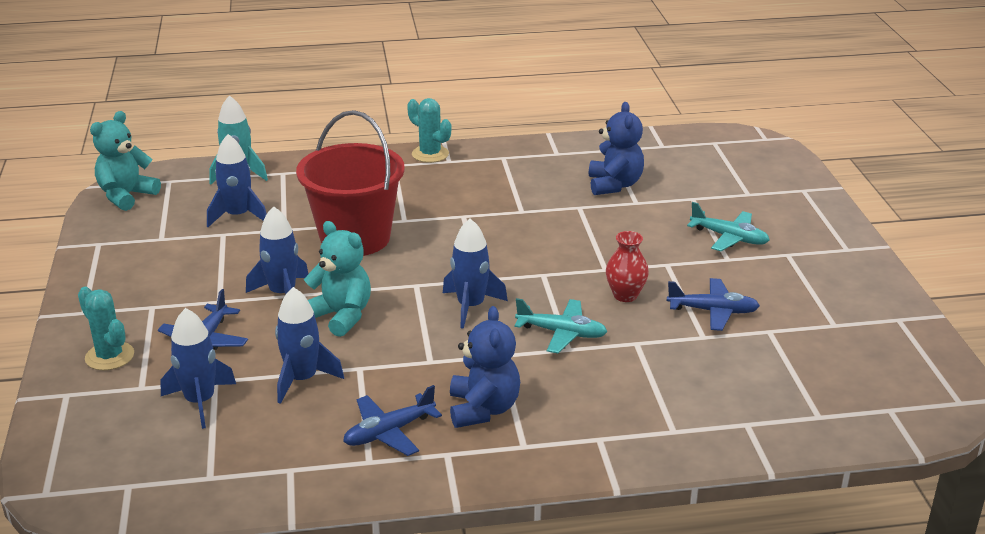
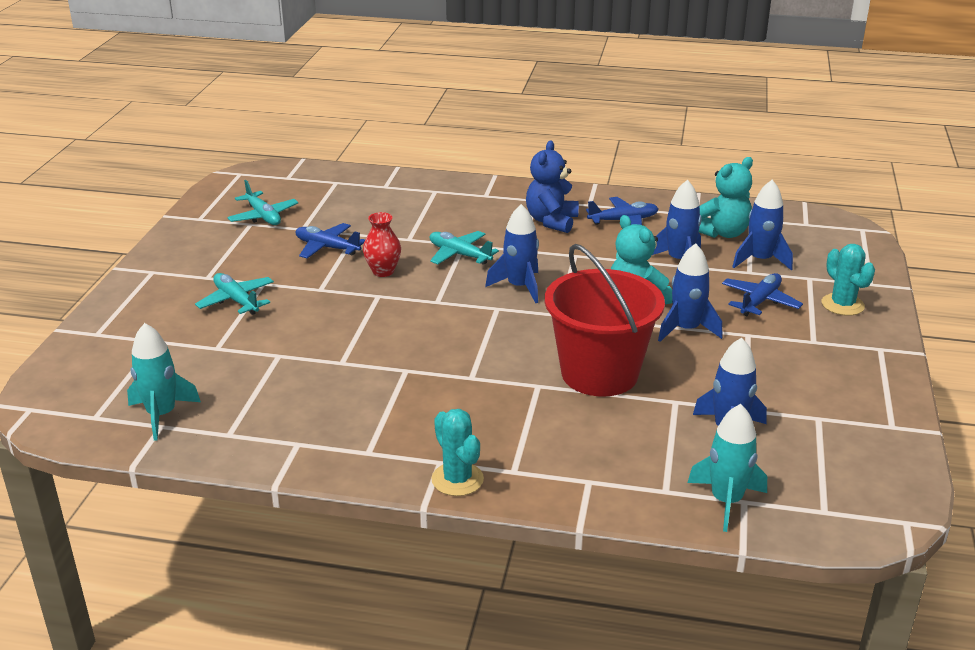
camera: 160 degrees left, 0 degrees up
(126, 196) = (878, 495): turquoise teddy bear -> turquoise teddy bear (722, 233)
(614, 185) = (278, 381): blue teddy bear -> none
(670, 151) = (162, 415): none -> turquoise rocket
(834, 338) = (263, 216): none -> turquoise plane

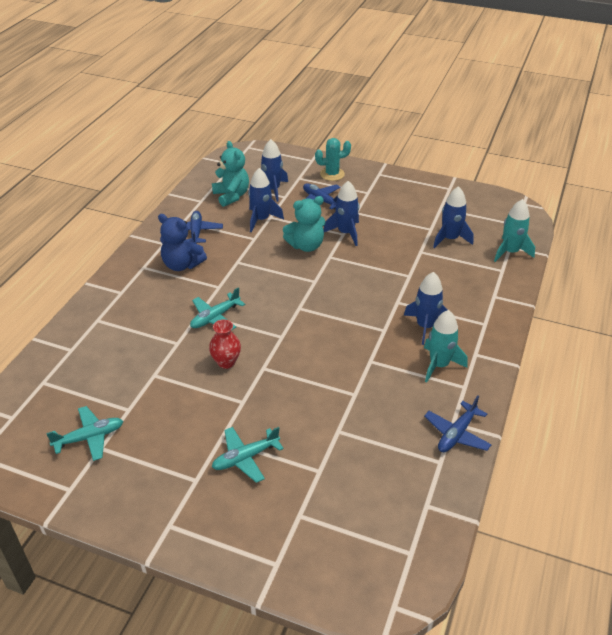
camera: 80 degrees left, 10 degrees up
(162, 415) = (412, 505): turquoise rocket -> turquoise rocket (439, 365)
(327, 248) = (172, 394): blue plane -> blue plane (456, 434)
(457, 479) = (493, 348): turquoise cactus -> none
(519, 287) = (273, 293): blue rocket -> blue rocket (425, 326)
(599, 374) = (388, 275): red bucket -> none

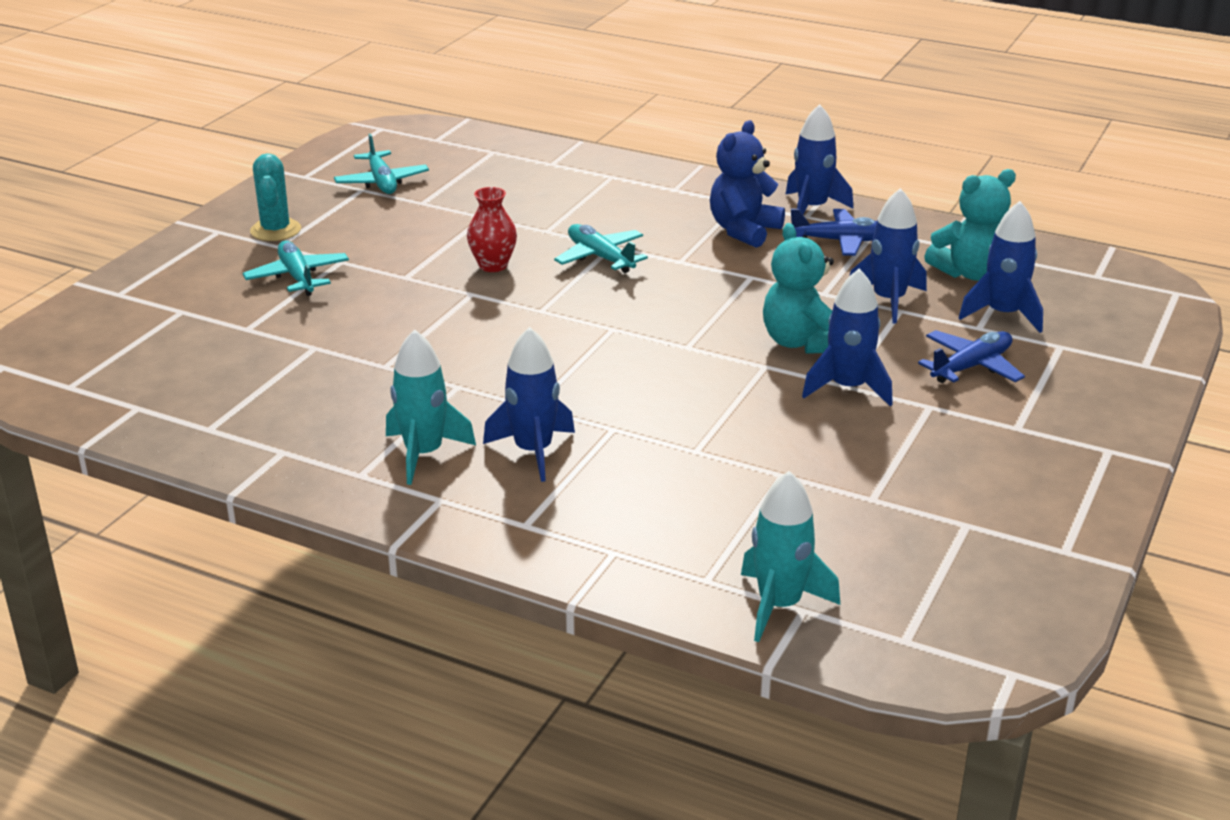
camera: 95 degrees right, 10 degrees down
(332, 174) = (1087, 386): turquoise cactus -> turquoise cactus (275, 230)
(450, 239) = (832, 521): blue rocket -> blue rocket (812, 208)
(456, 434) = (256, 451): blue plane -> none

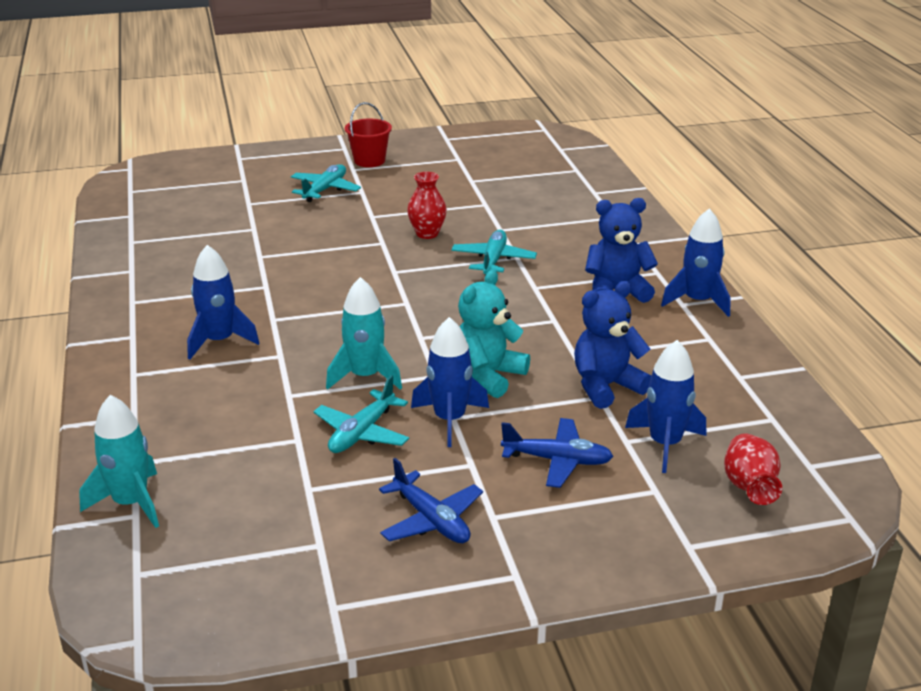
camera: 50 degrees right, 0 degrees up
(275, 230) = (369, 161): turquoise cactus -> red bucket
(382, 182) = (476, 160): turquoise plane -> turquoise plane (362, 433)
(424, 454) = (176, 310): turquoise rocket -> turquoise rocket (365, 376)
(841, 241) = (666, 332): blue plane -> blue plane (431, 520)
(888, 301) = (606, 386): blue rocket -> blue teddy bear
(970, 273) = (709, 404): turquoise teddy bear -> none
(1099, 309) = (749, 488): none -> red vase

